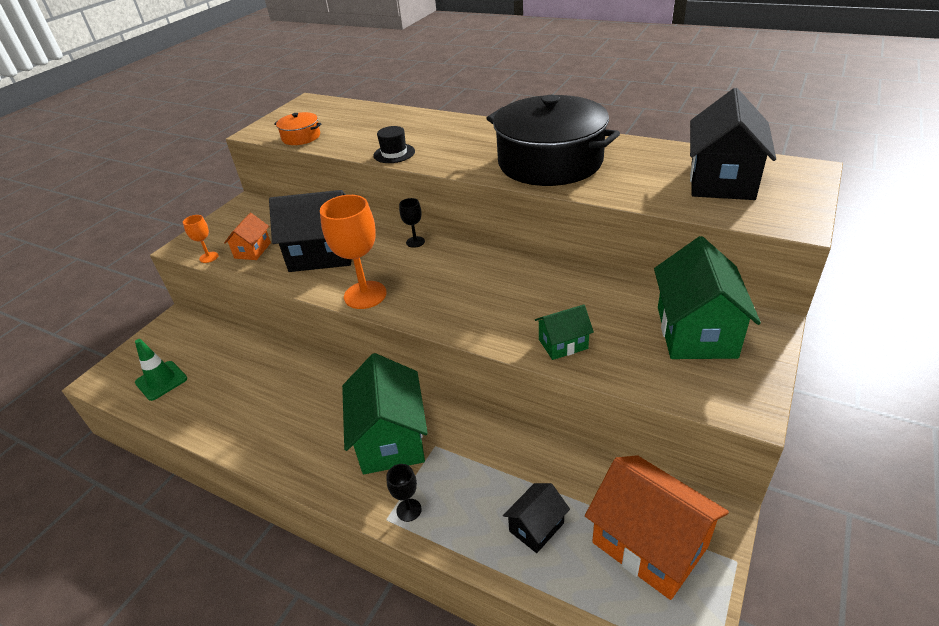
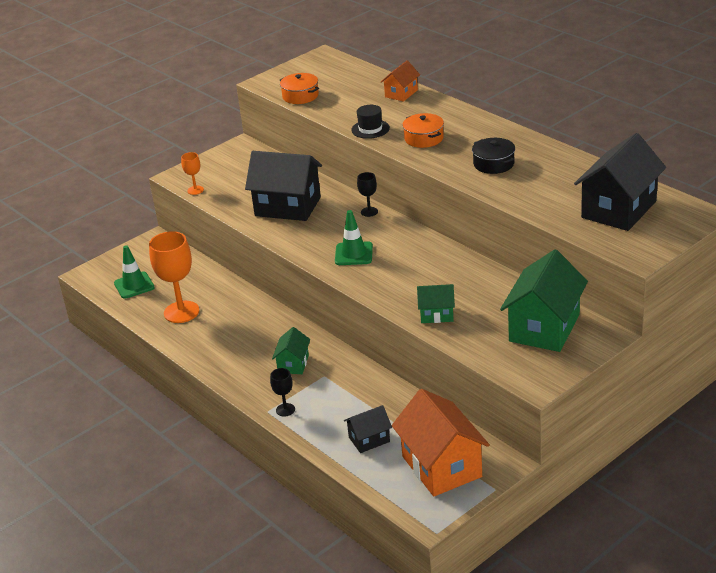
camera: 20 degrees right, 5 degrees down
(252, 250) = (232, 191): orange house -> orange house (401, 93)
(365, 295) = (307, 247): orange goblet -> orange goblet (181, 312)
(391, 439) = (293, 364): green house -> green house, size x0.51
(423, 291) = (353, 254): none -> green traffic cone
(457, 152) = (424, 138): none -> orange pot
(550, 162) = (493, 164): black pot -> black pot, size x0.43

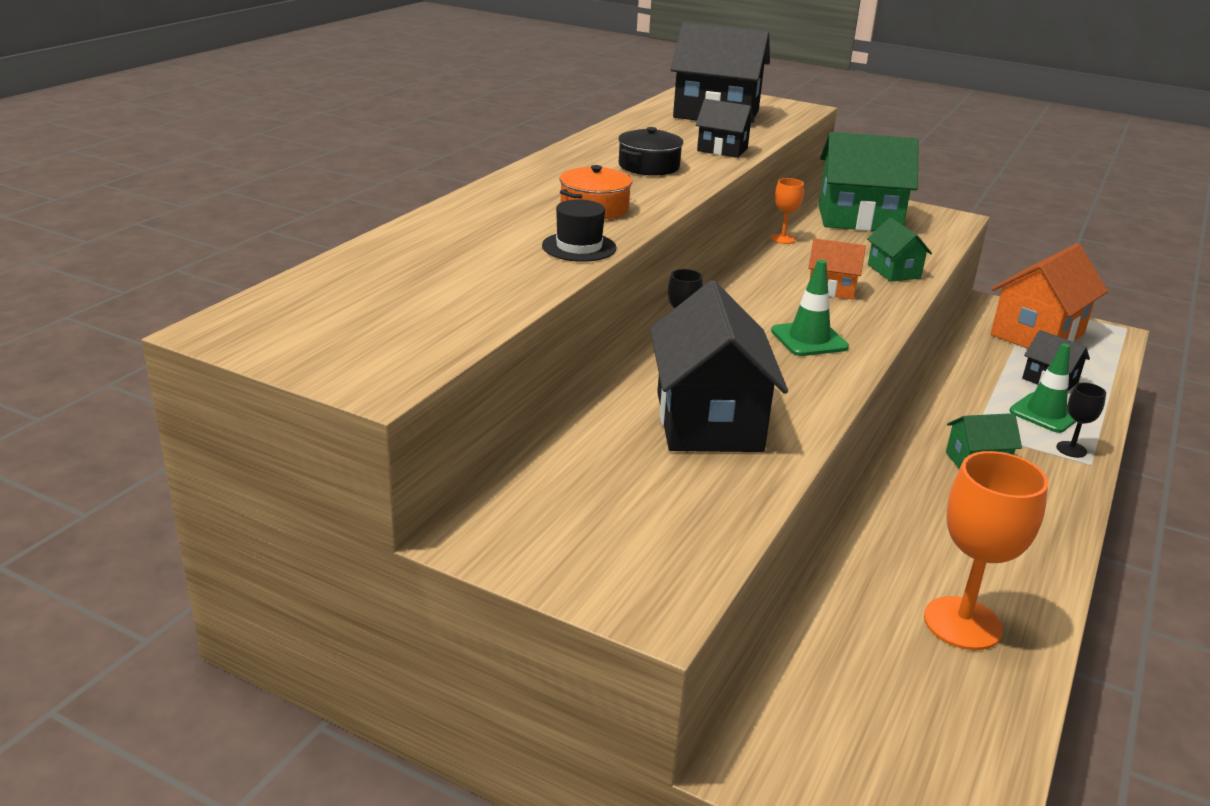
camera: 115 degrees left, 5 degrees down
(134, 285) = (938, 735): green traffic cone -> green traffic cone (1045, 413)
(195, 190) = (708, 559): orange goblet -> orange goblet (783, 239)
(300, 96) = (452, 326): orange pot -> none
(401, 93) = (426, 236): orange house -> orange house (831, 289)
(524, 196) = (722, 150): none -> black house

